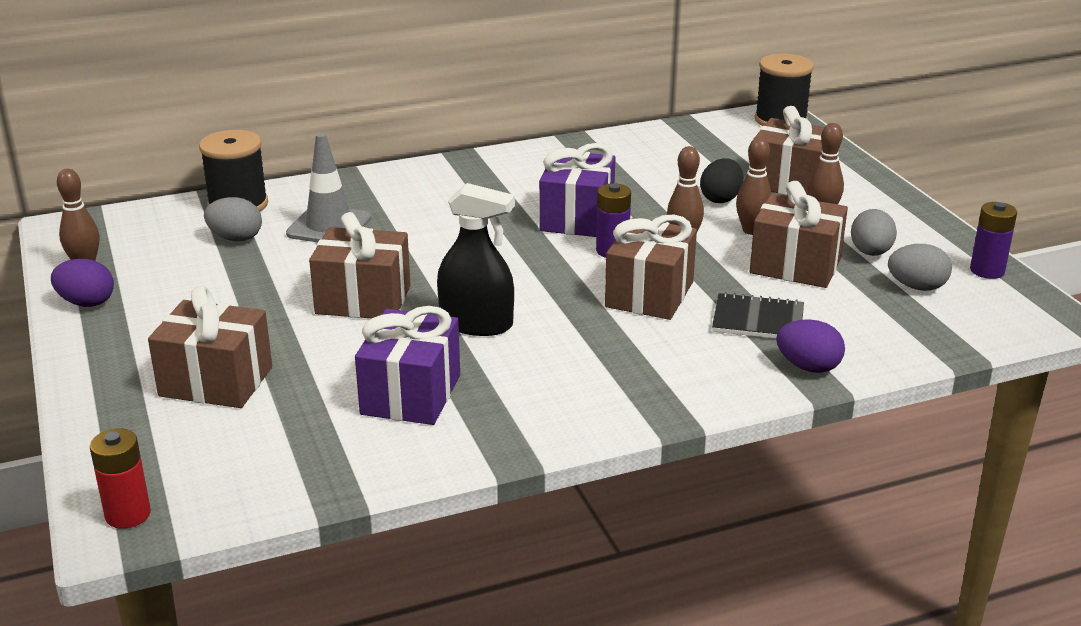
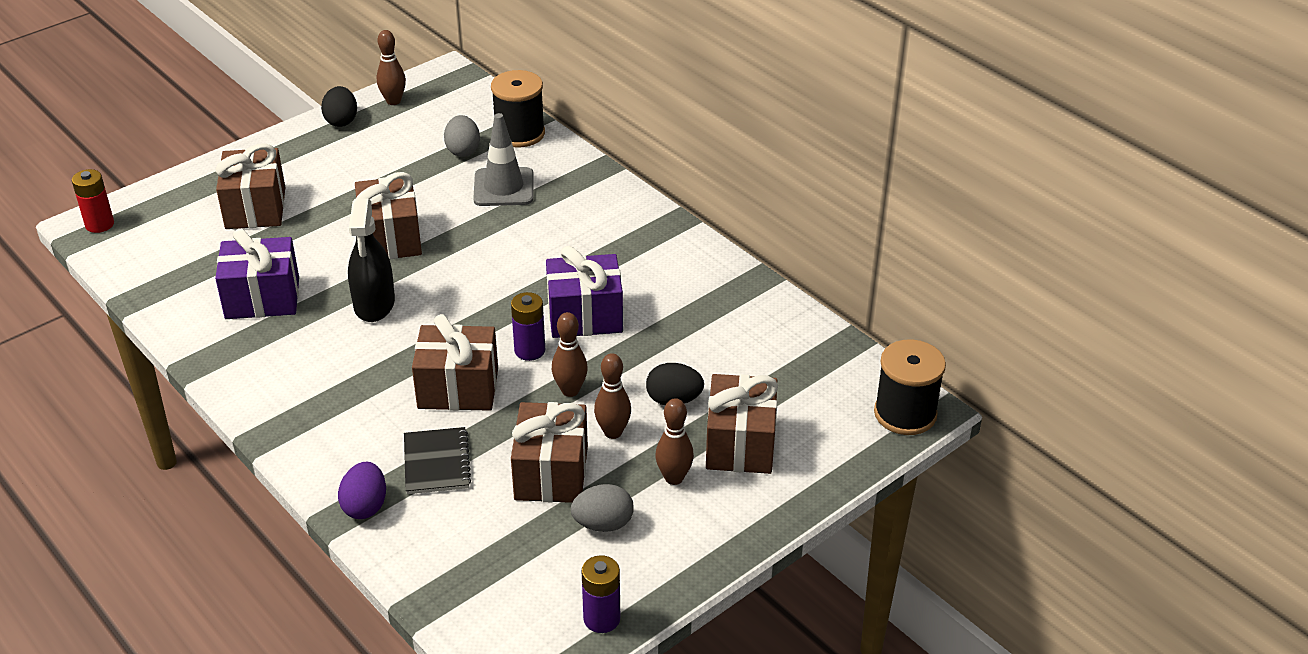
camera: 70 degrees right, 10 degrees up
(86, 303) = (341, 121): purple egg -> black egg
(916, 287) = (543, 565): grey egg -> none

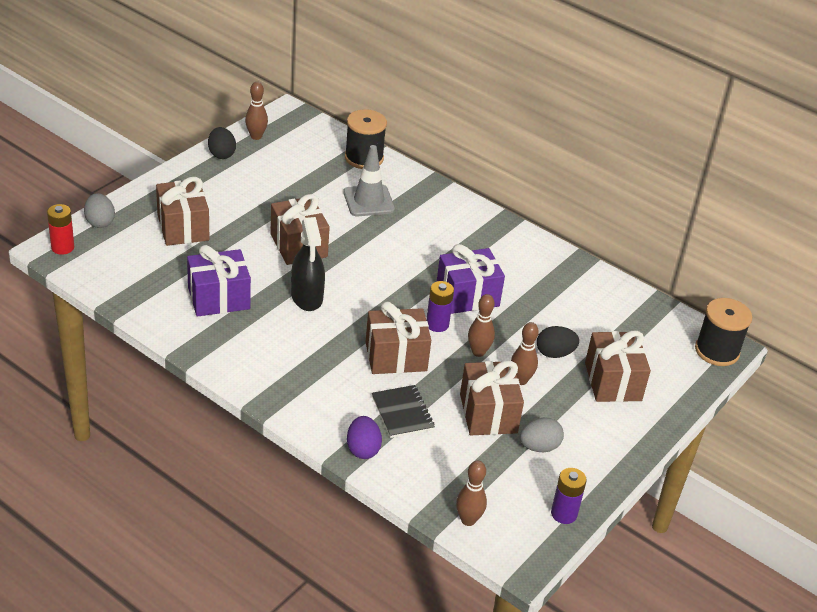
camera: 15 degrees left, 0 degrees up
(463, 150) = (326, 173): grey egg -> grey egg (100, 222)
(674, 478) = (576, 409): brown bowling pin -> brown bowling pin (468, 520)

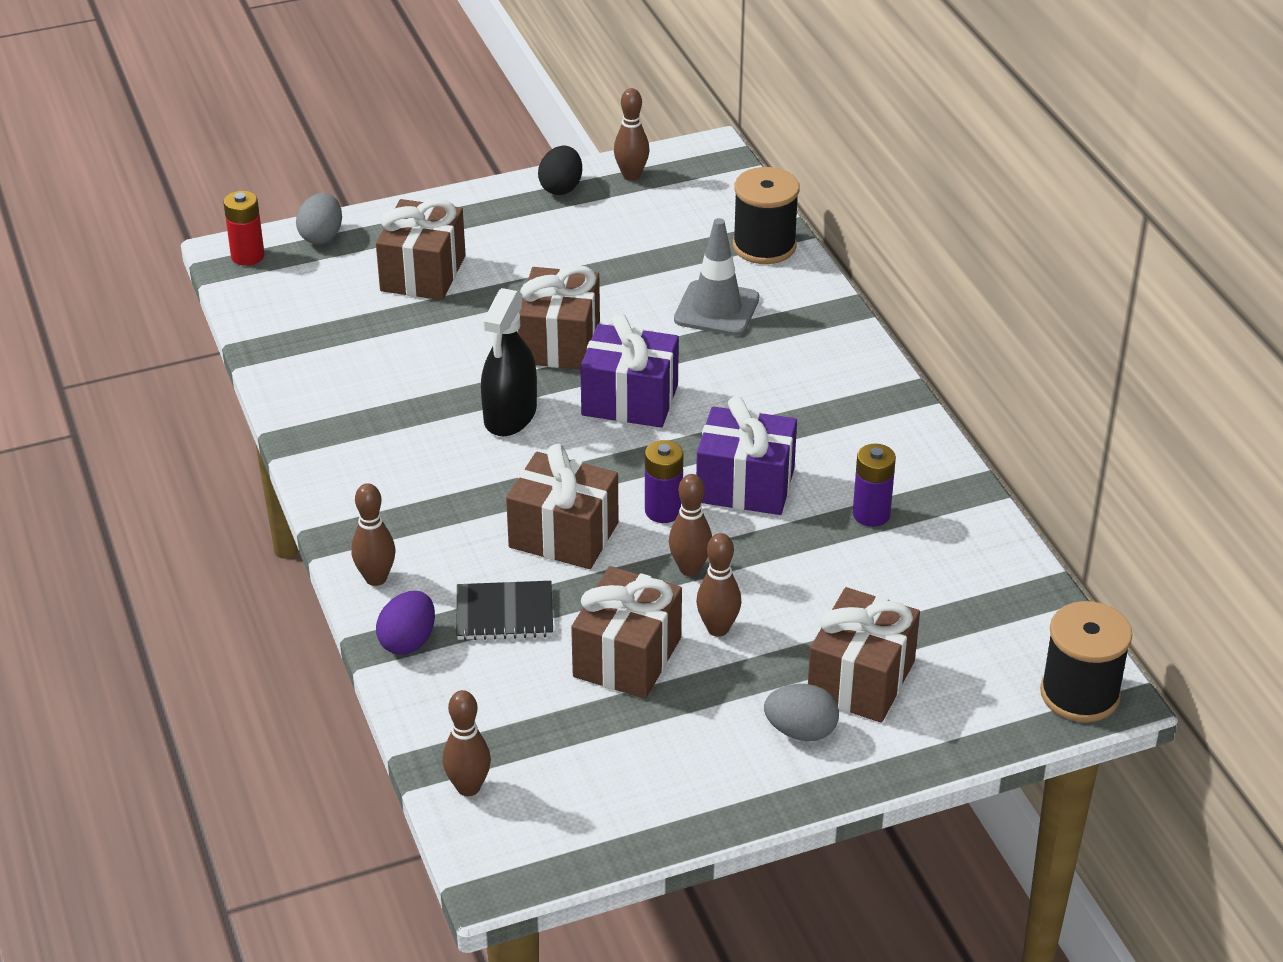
camera: 35 degrees right, 0 degrees up
(219, 298) = (390, 380): purple gift -> purple gift (630, 400)
(312, 419) = (376, 578): none -> brown bowling pin
(402, 413) = (504, 613): black notebook -> black notebook turned 75 degrees clockwise
(539, 447) = (660, 729): grey egg -> grey egg (801, 731)
(554, 353) = (805, 609): black egg -> none
(564, 514) = (613, 832): purple battery -> purple battery (871, 514)

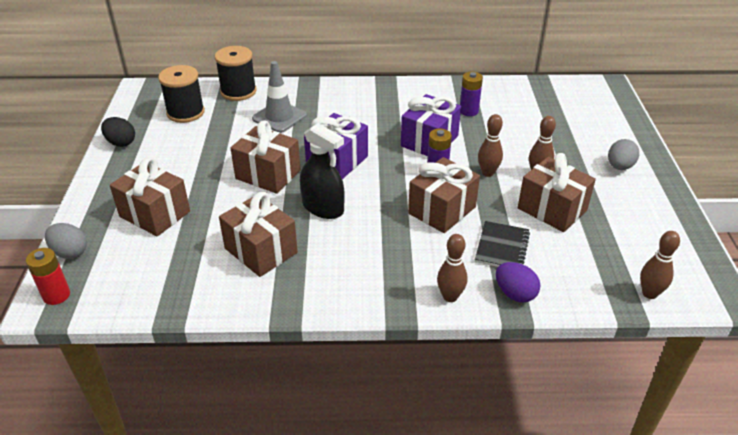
camera: 70 degrees left, 0 degrees up
(631, 175) = (135, 117): brown bowling pin -> none
(861, 679) = (586, 141): brown gift -> brown gift (261, 251)
(1079, 694) = (607, 90): black spool -> black spool (185, 112)

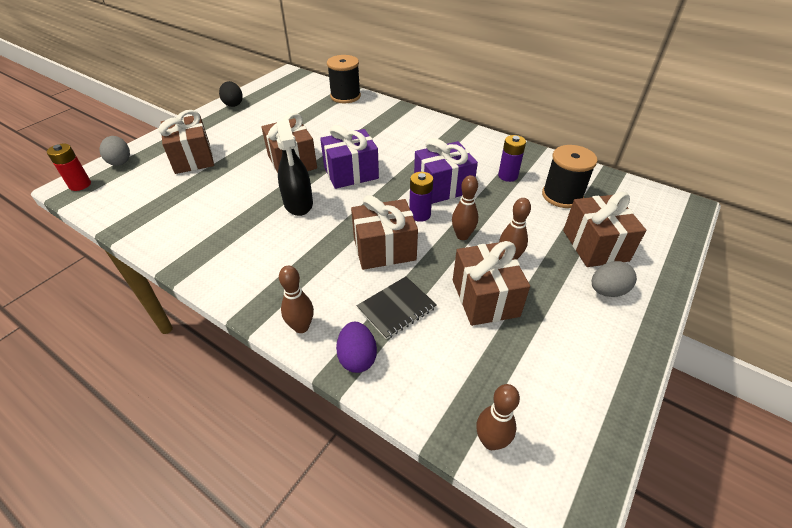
camera: 35 degrees right, 5 degrees up
(185, 112) = (294, 98): black spool -> black spool (562, 196)
(261, 251) = (219, 215): brown gift -> brown gift (595, 245)
(279, 117) = (350, 124): grey traffic cone -> none

